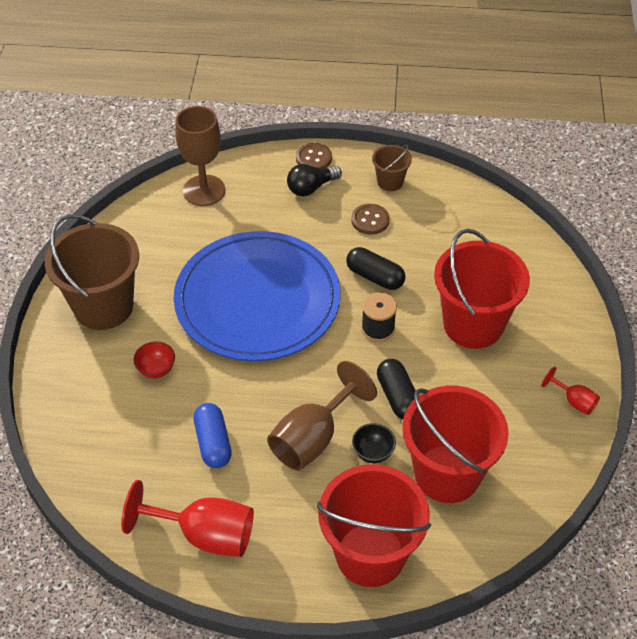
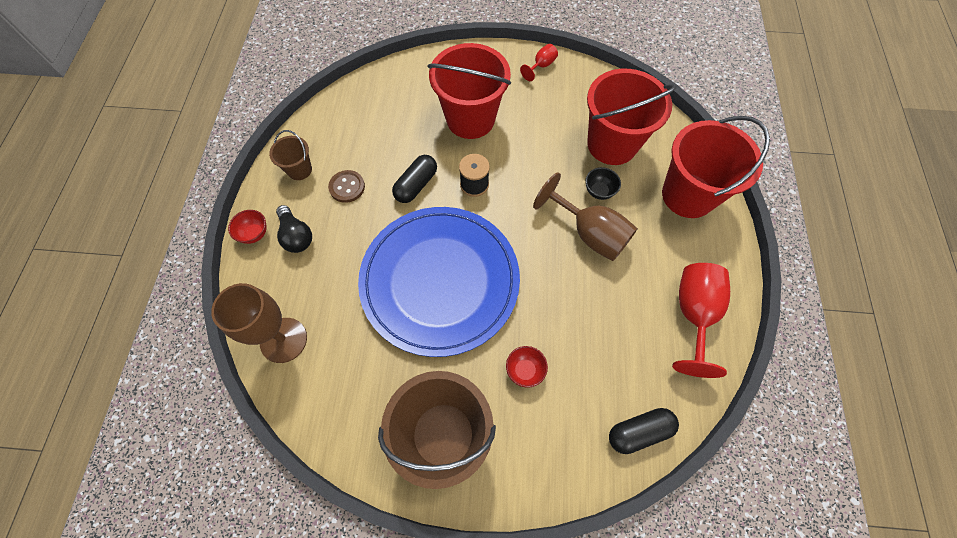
camera: 90 degrees left, 15 degrees up
(213, 443) = (602, 312): blue capsule -> none
(313, 158) = (254, 234): brown button -> red bowl
(398, 397) = (544, 173): black capsule -> black capsule (639, 432)

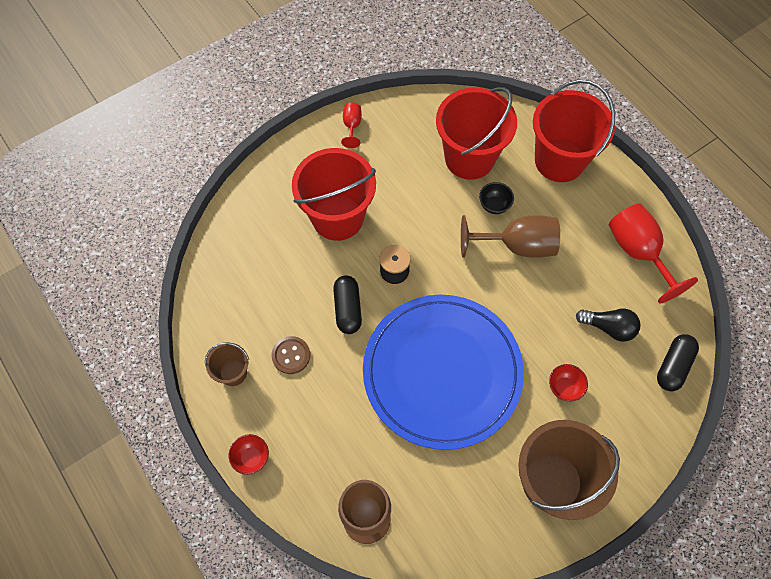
camera: 40 degrees left, 0 degrees up
(296, 236) = (290, 430): black light bulb -> black light bulb (608, 327)

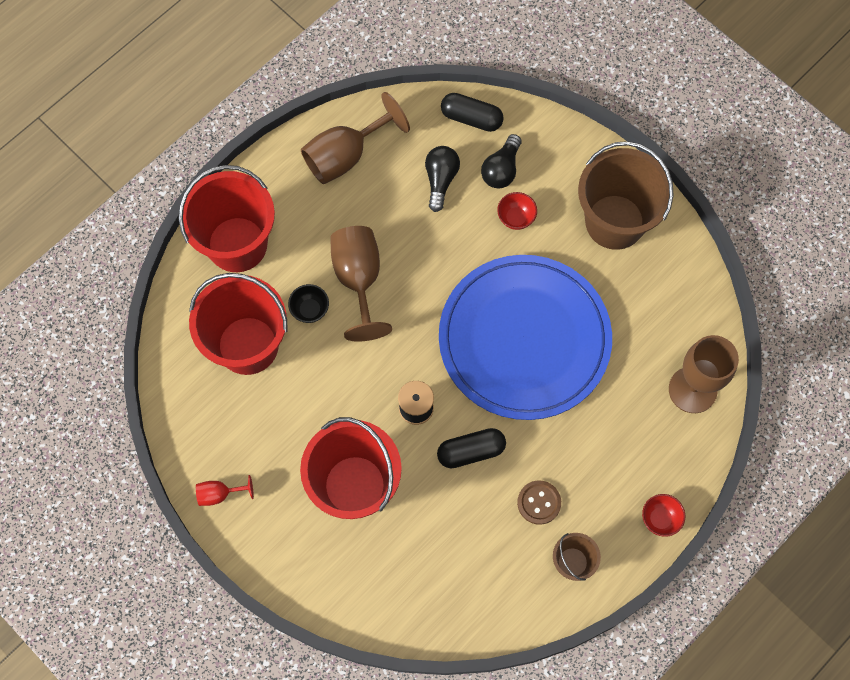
camera: 100 degrees left, 5 degrees up
(616, 384) = (501, 169): none -> black light bulb
(638, 252) = (345, 155): red goblet -> brown goblet

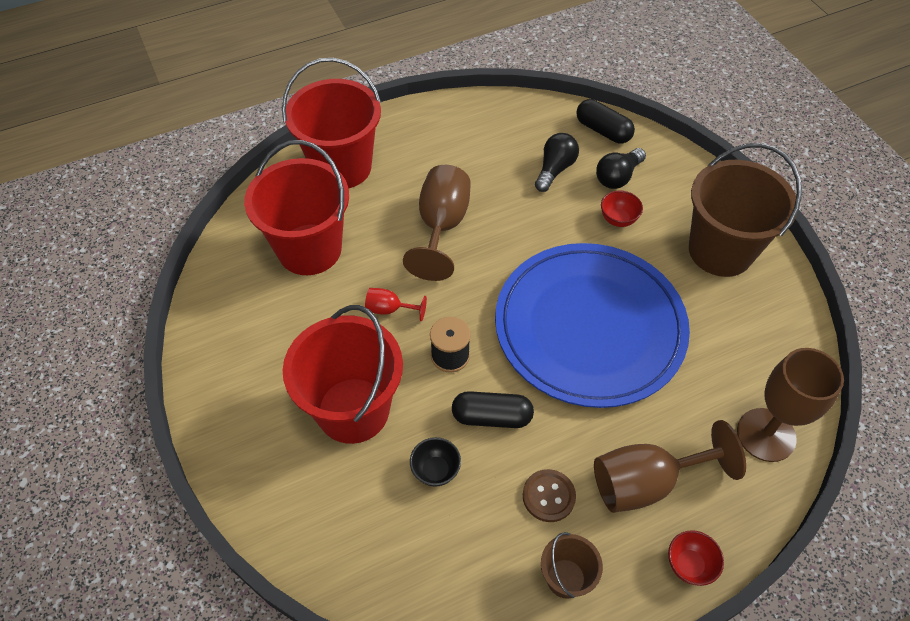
camera: 20 degrees right, 15 degrees down
(219, 494) = (213, 372): red goblet -> red goblet (389, 309)
(310, 310) = (383, 237): black bowl -> black bowl (435, 470)
(345, 155) = (473, 128): brown goblet -> brown goblet (646, 482)

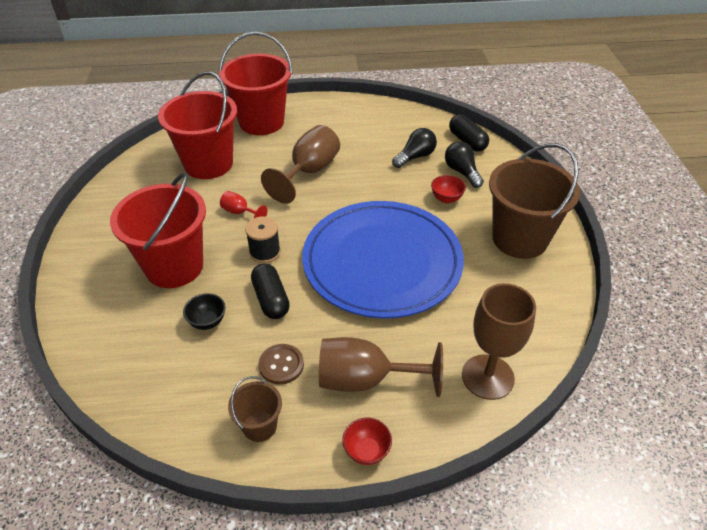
camera: 20 degrees right, 10 degrees down
(492, 417) = (271, 299): black capsule -> black capsule turned 45 degrees clockwise
(618, 177) = (462, 172): black light bulb -> black light bulb turned 90 degrees clockwise

